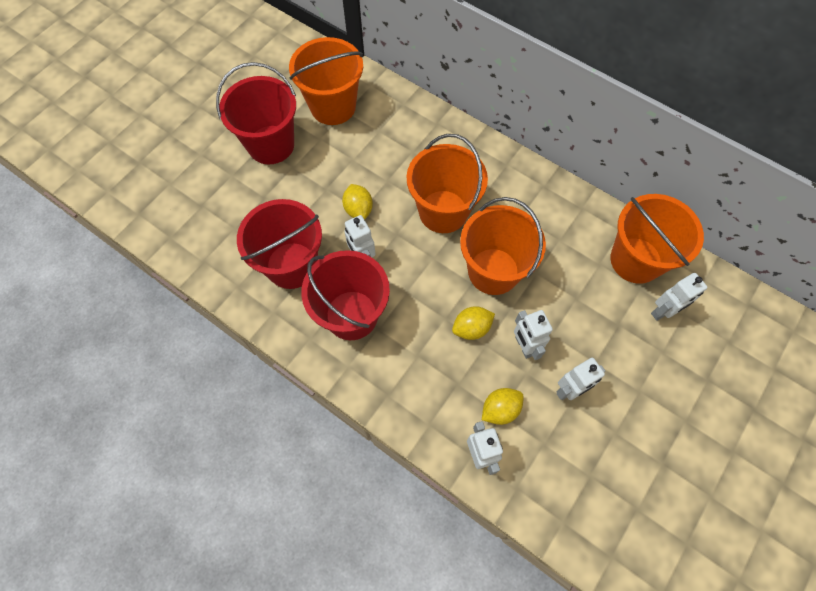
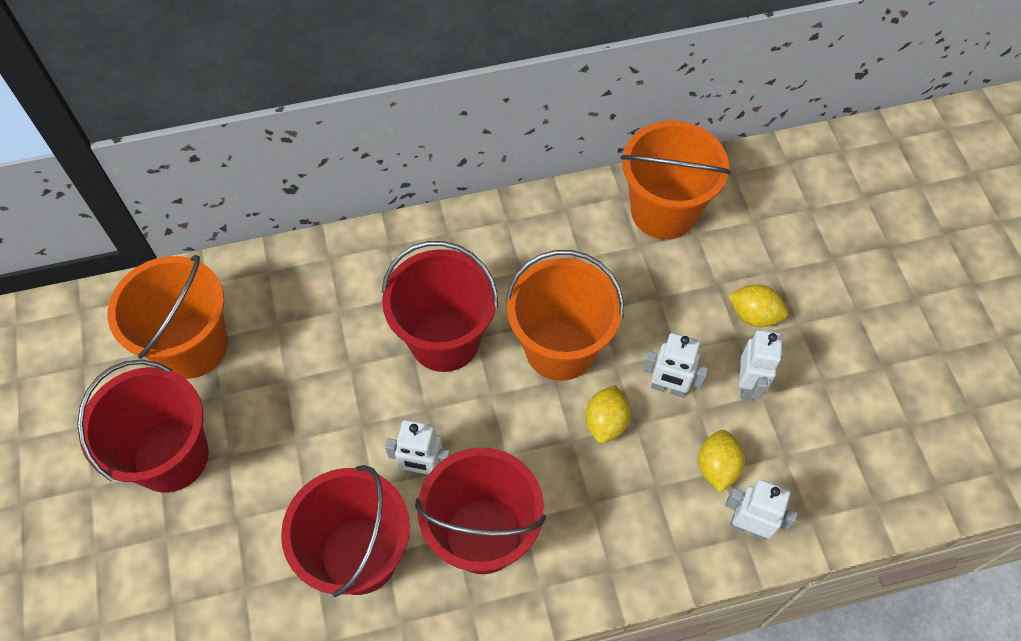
camera: 50 degrees left, 5 degrees down
(358, 209) = (357, 425): yellow lemon -> yellow lemon (754, 315)
(443, 211) = (444, 339): orange bucket -> red bucket
(663, 311) = (736, 235): white robot -> none

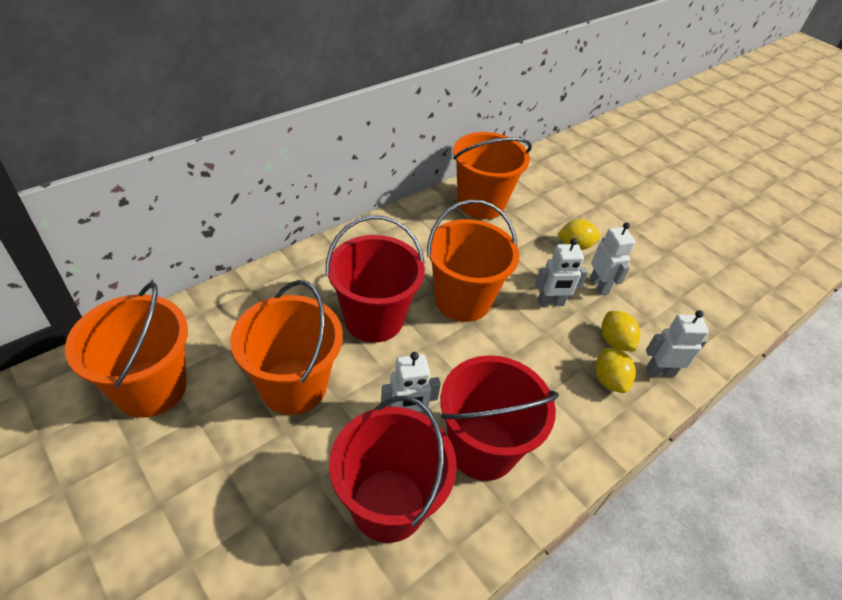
camera: 30 degrees left, 15 degrees down
(171, 456) = (165, 487): red bucket -> none
(325, 393) = (293, 386): none -> orange bucket
(606, 422) = (523, 337): yellow lemon -> yellow lemon (609, 380)

